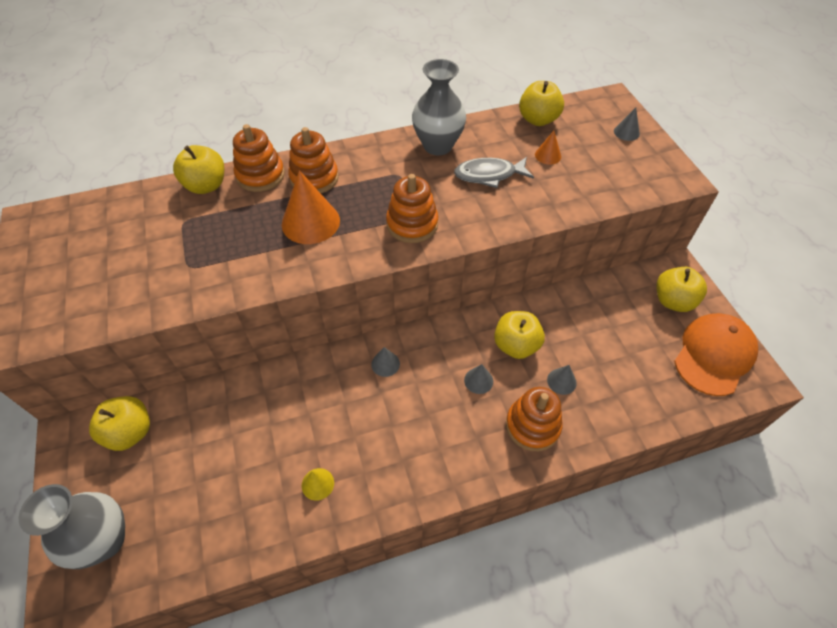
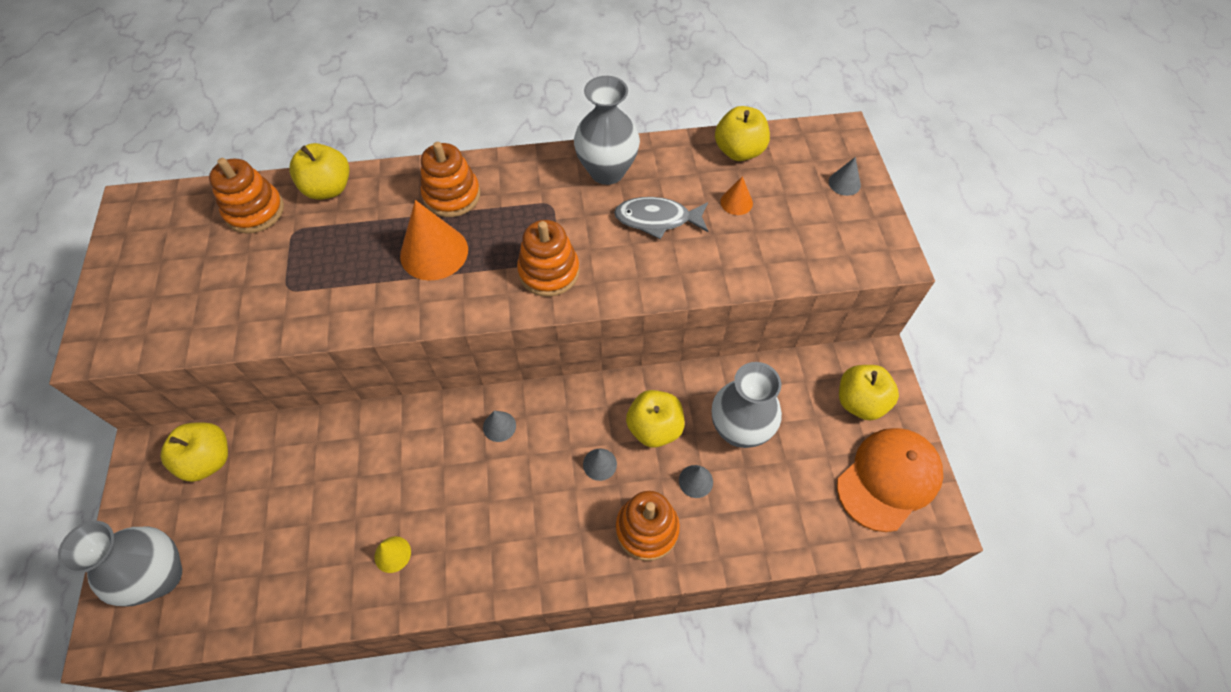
camera: 10 degrees right, 5 degrees up
(260, 175) = (392, 183): orange stacking toy -> orange stacking toy (255, 211)
(585, 336) = (739, 430): none -> grey vase

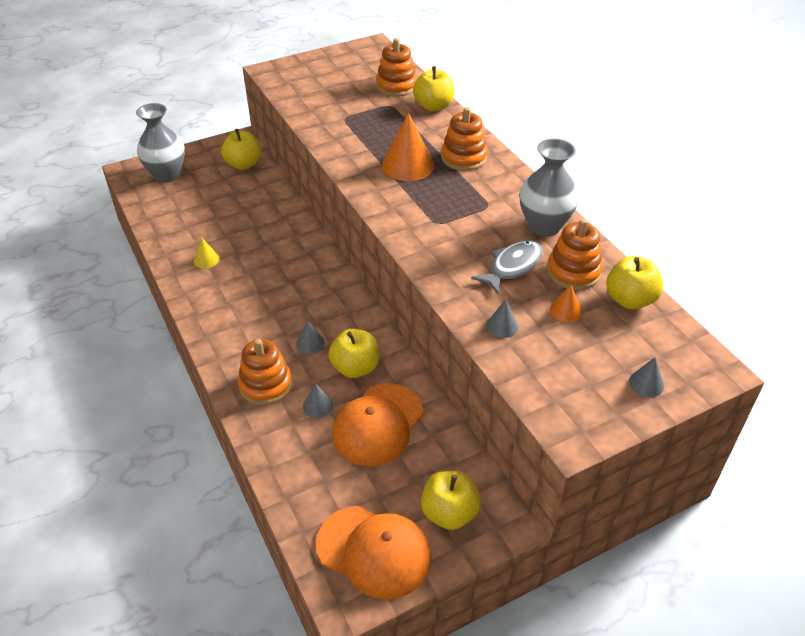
camera: 70 degrees right, 15 degrees down
(499, 426) = (319, 280): grey cone -> grey cone (502, 326)
(549, 272) = (423, 222): orange stacking toy -> orange stacking toy (573, 272)
(657, 219) = (512, 266): grey fish -> grey fish turned 60 degrees clockwise
(739, 430) = (378, 424): grey vase -> orange cap

